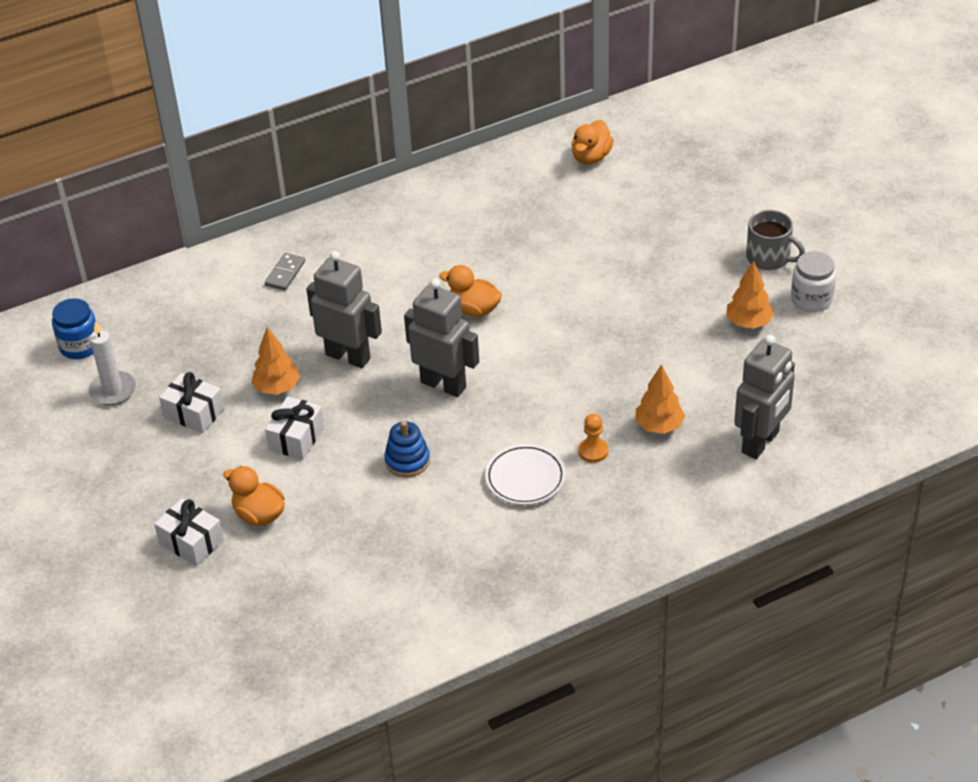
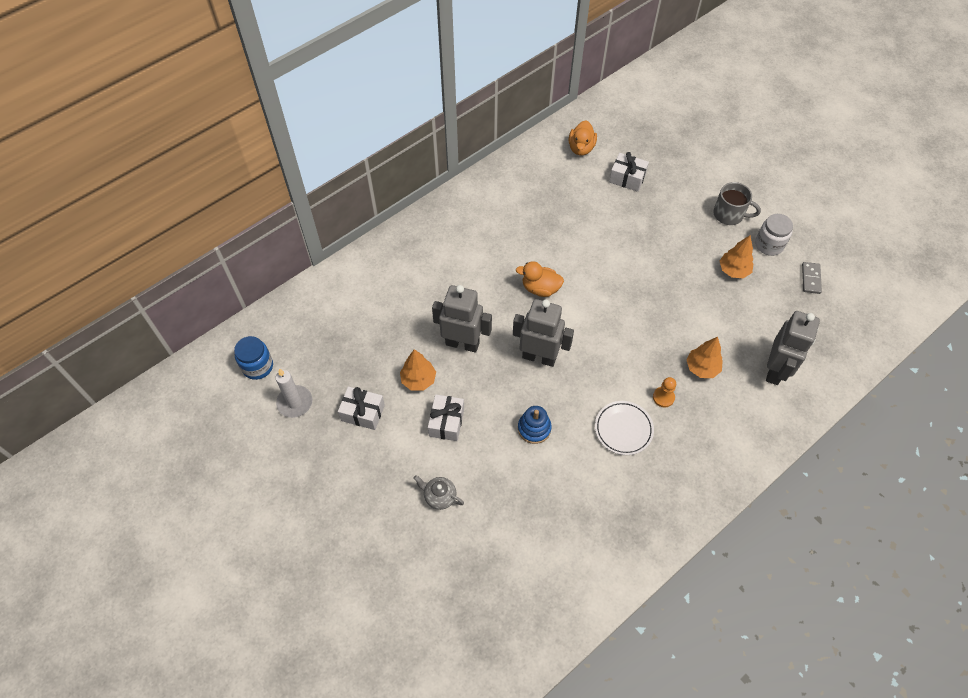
camera: 15 degrees left, 15 degrees up
(191, 542) = (396, 531): white gift -> white gift (627, 178)
(259, 514) = (439, 496): orange duck -> grey teapot
(285, 273) = (394, 278): grey domino -> grey domino (811, 279)

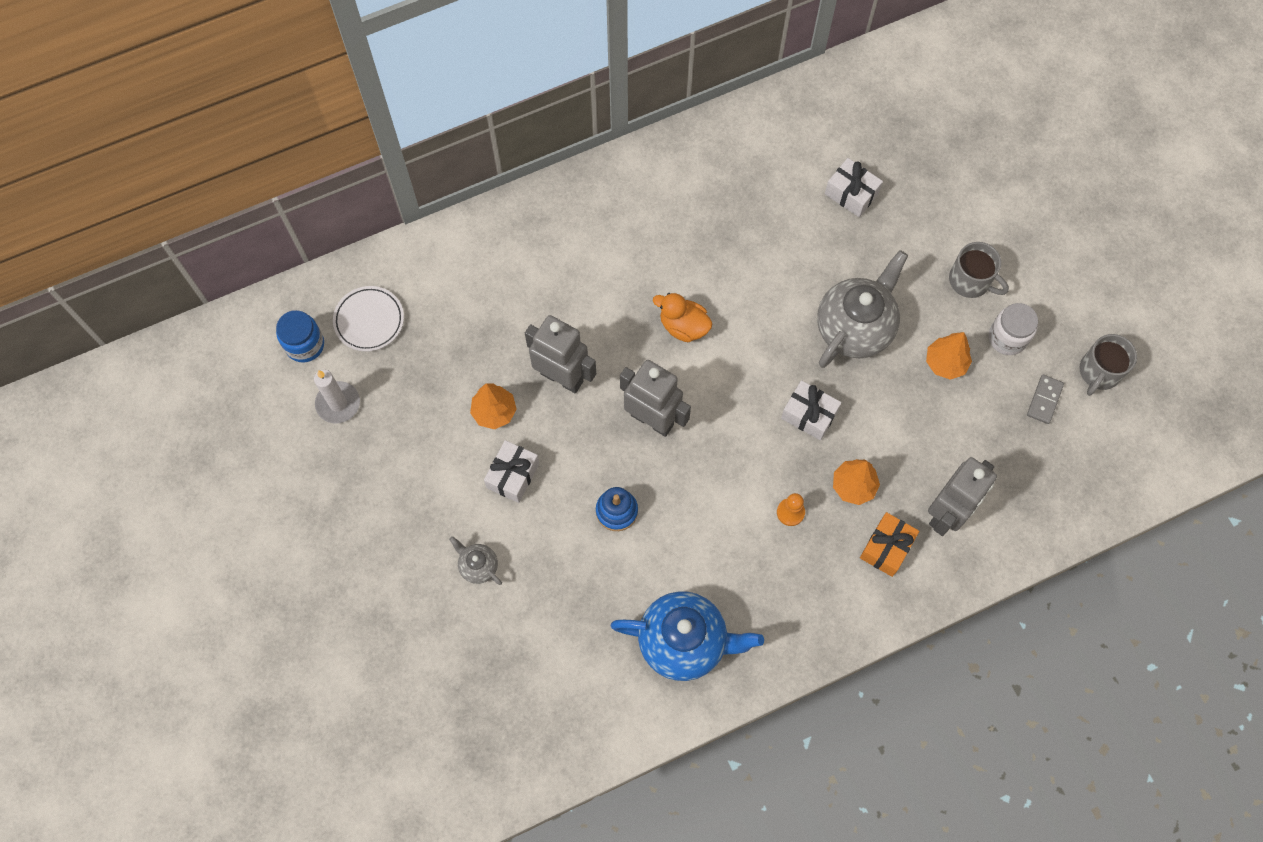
camera: 15 degrees right, 10 degrees up
(363, 413) = (415, 437): white gift -> white gift (809, 415)
(581, 148) = (804, 133): orange duck -> none
(618, 512) = (684, 642): none -> blue teapot
(623, 429) = (726, 540): white plate -> white plate (369, 320)
(662, 262) = (855, 328): none -> grey teapot
(742, 405) = (886, 548): none -> orange gift
(839, 252) = (1099, 372): none -> grey mug

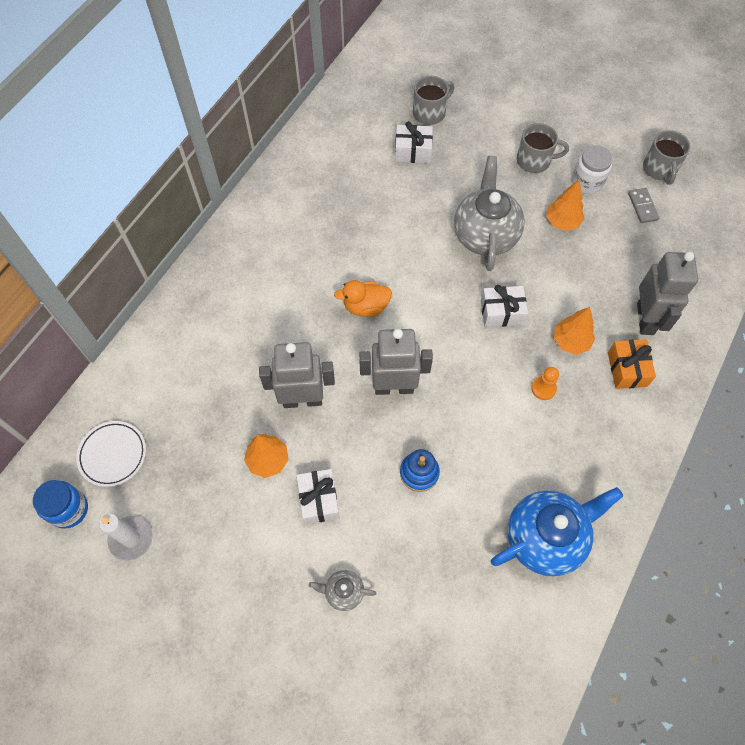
camera: 35 degrees left, 5 degrees down
(902, 161) = (430, 112): none -> grey mug

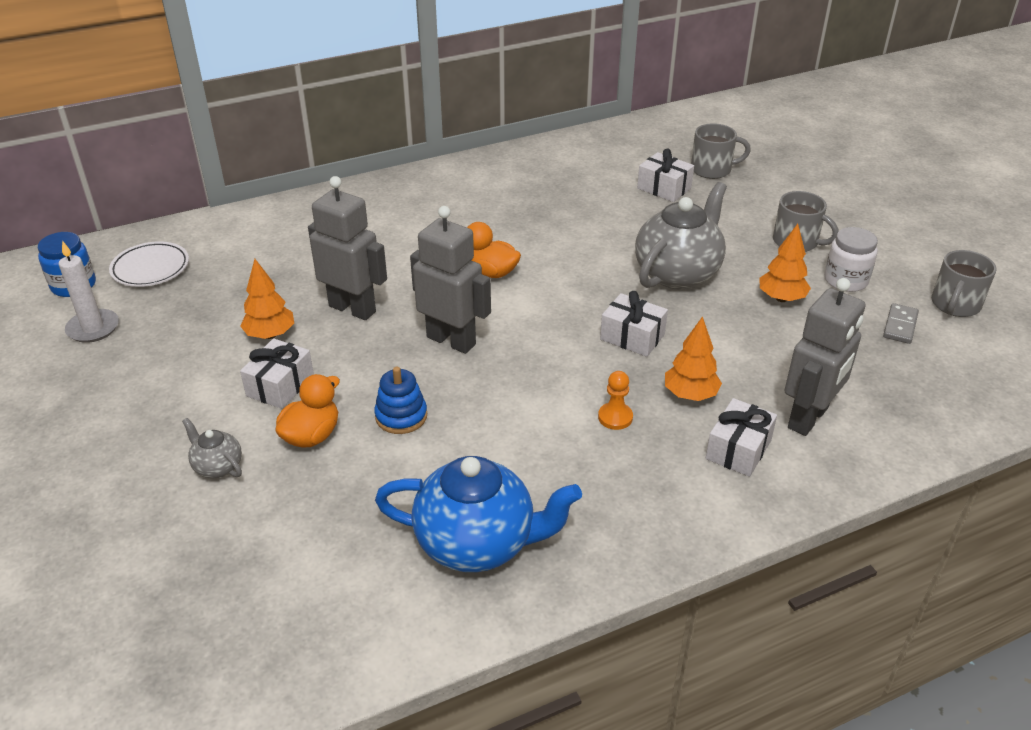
camera: 35 degrees right, 25 degrees down
(378, 526) = (311, 436): none -> orange duck
(627, 369) = (738, 449): orange gift -> white gift

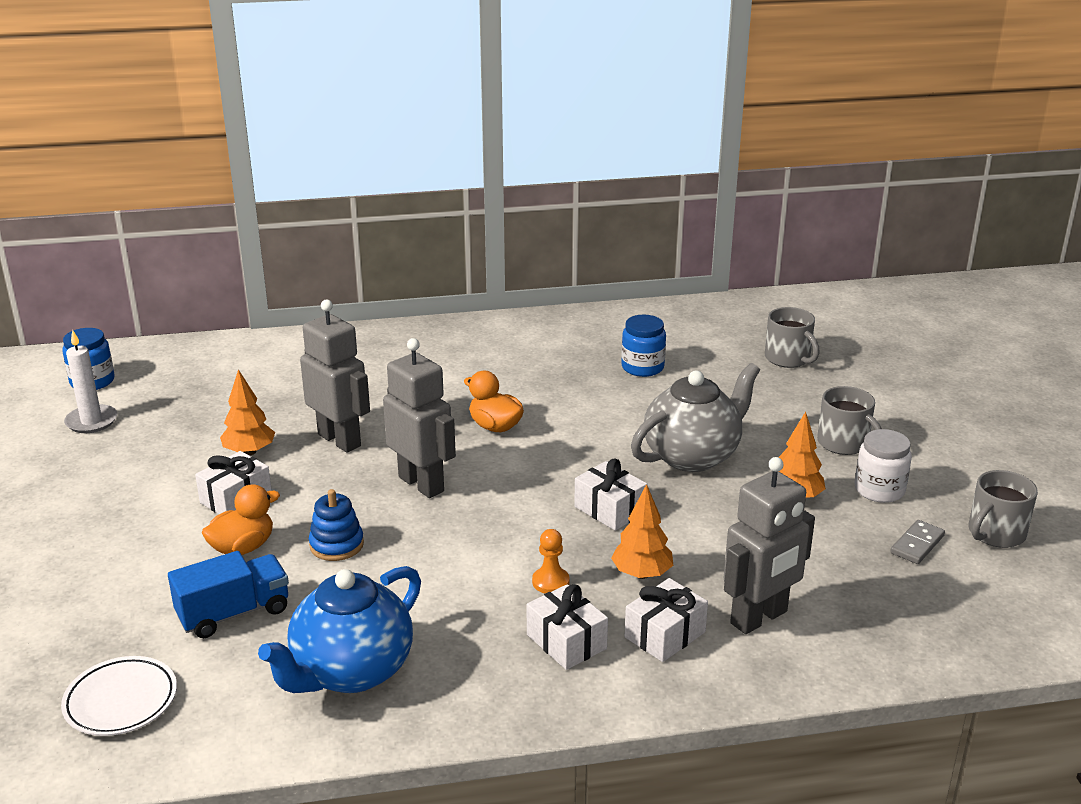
camera: 15 degrees right, 10 degrees down
(150, 268) = (168, 376): white plate -> white plate (121, 701)
(217, 467) = (143, 560): grey teapot -> none
(335, 506) = (234, 613): none -> blue truck
(477, 543) = (351, 671): blue teapot -> blue teapot turned 105 degrees clockwise
(593, 195) = (642, 367): none -> blue jar
(664, 188) = (723, 370): white gift -> white gift (566, 642)
(712, 169) = (788, 359): grey mug -> grey mug turned 45 degrees clockwise

